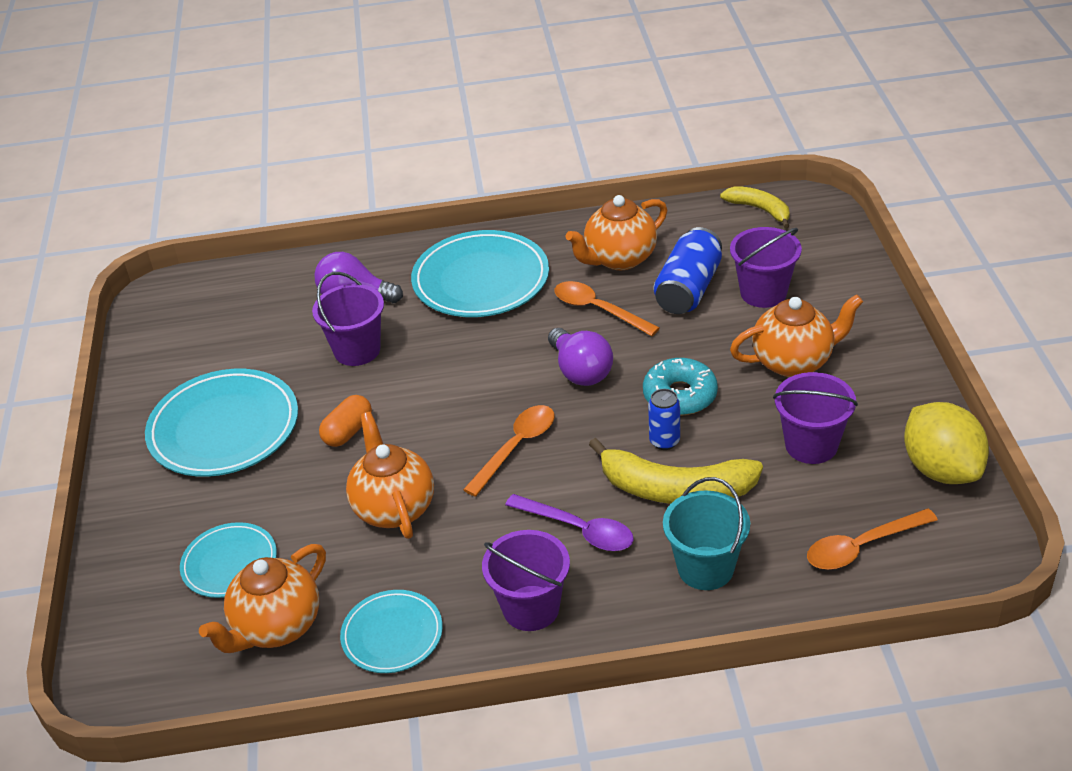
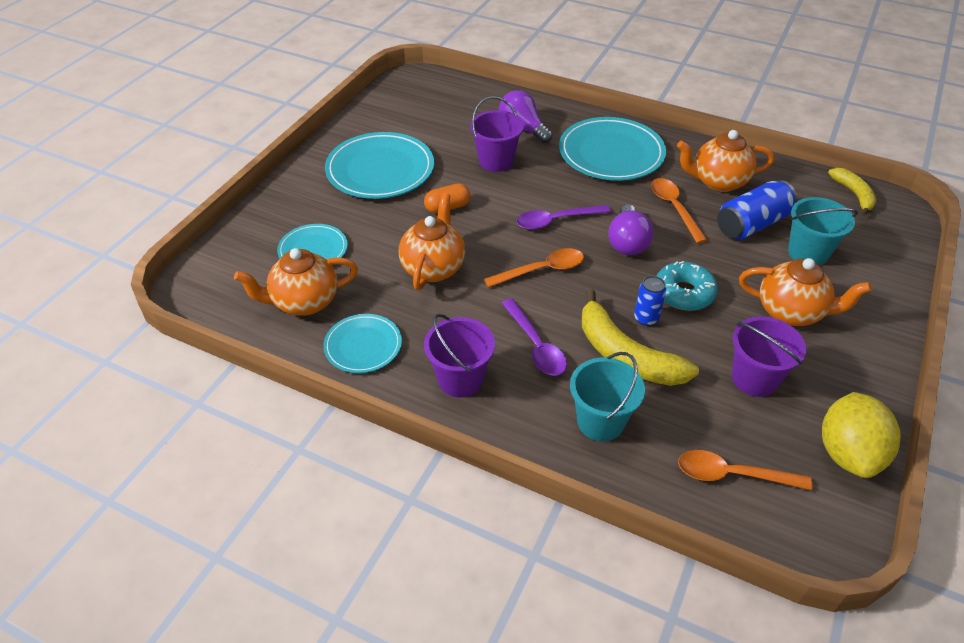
camera: 30 degrees right, 5 degrees up
(484, 386) = (555, 221): none -> purple spoon
(763, 293) = (808, 253): purple bucket -> turquoise bucket

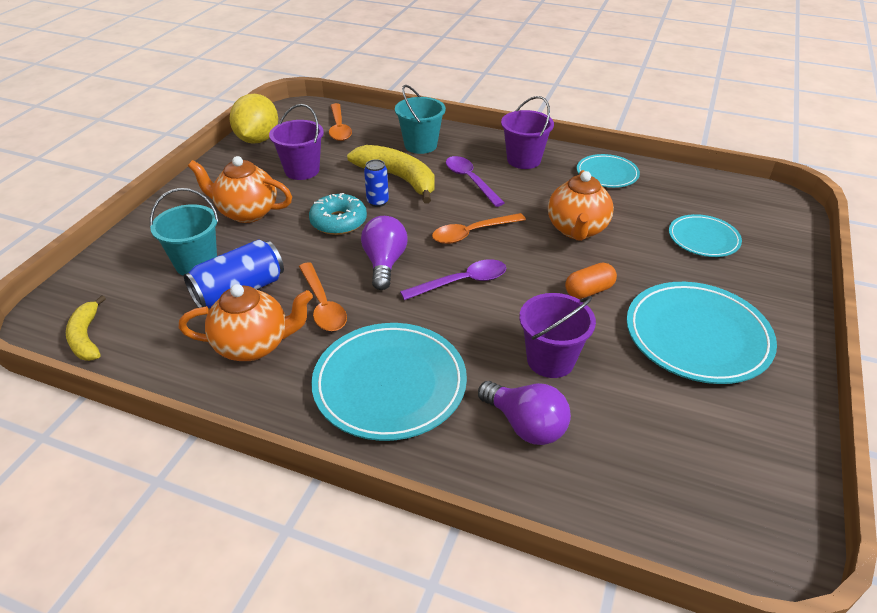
camera: 175 degrees right, 5 degrees down
(304, 302) = (676, 198): orange teapot -> none
(731, 474) = (339, 128): orange spoon -> orange spoon turned 75 degrees clockwise

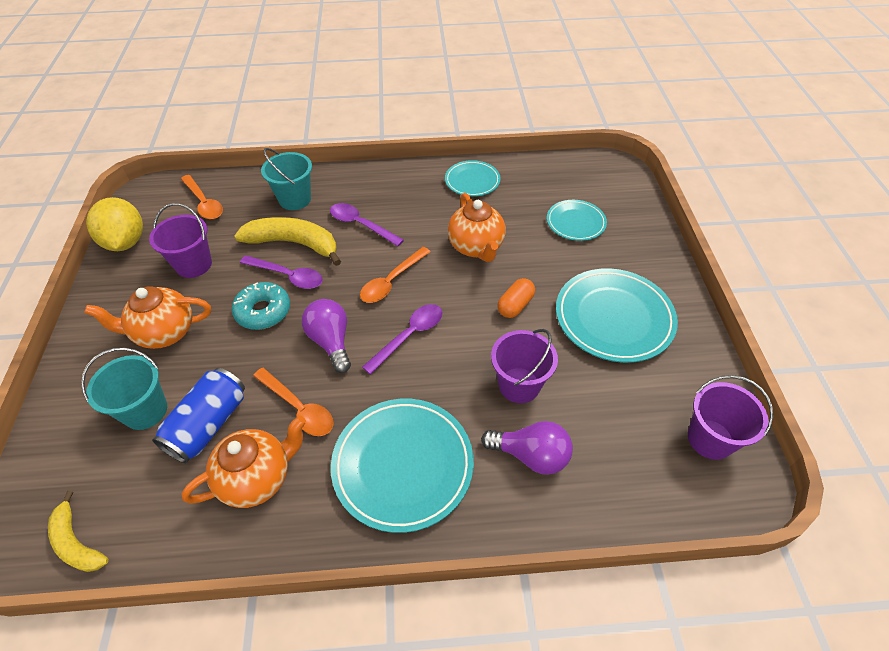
camera: 25 degrees left, 10 degrees up
(377, 202) = (288, 276): blue can -> purple spoon
(524, 160) = (396, 187): purple bucket -> purple bucket (710, 439)

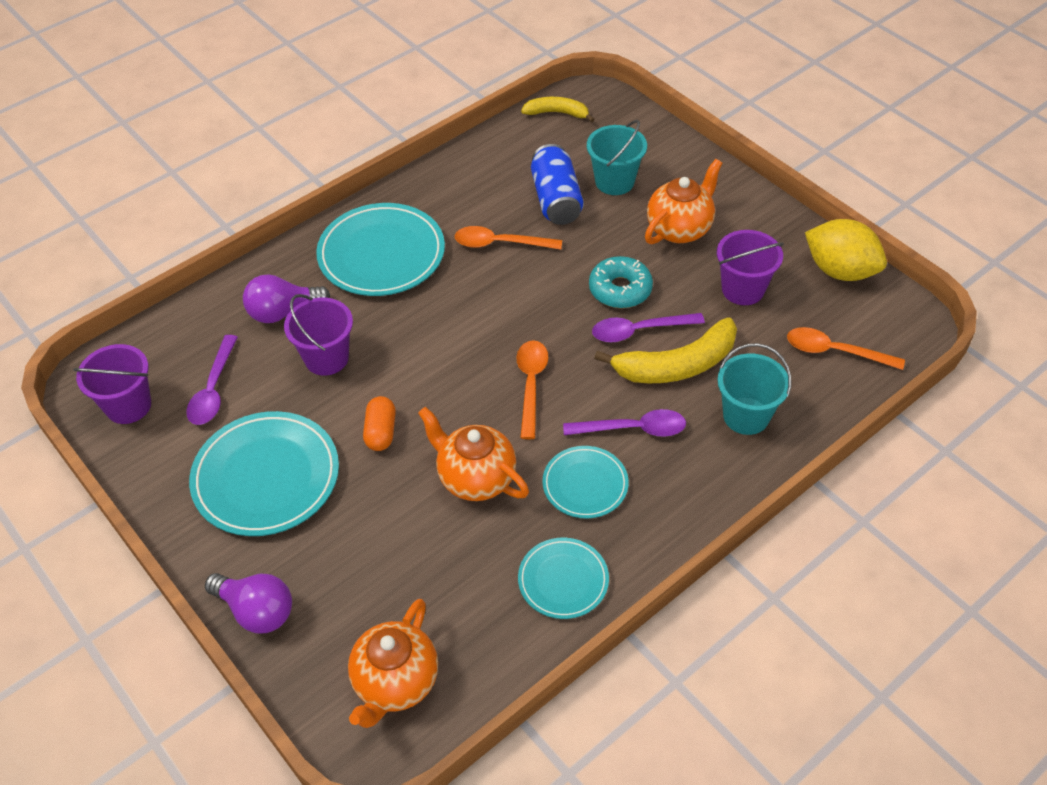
camera: 145 degrees right, 0 degrees up
(257, 478) = (481, 194): orange teapot -> orange teapot (395, 682)
(331, 341) = (529, 300): purple light bulb -> purple light bulb (257, 611)
(409, 335) = (462, 344): purple spoon -> purple spoon (213, 390)
(575, 222) = (377, 590): turquoise plate -> turquoise plate (585, 484)

